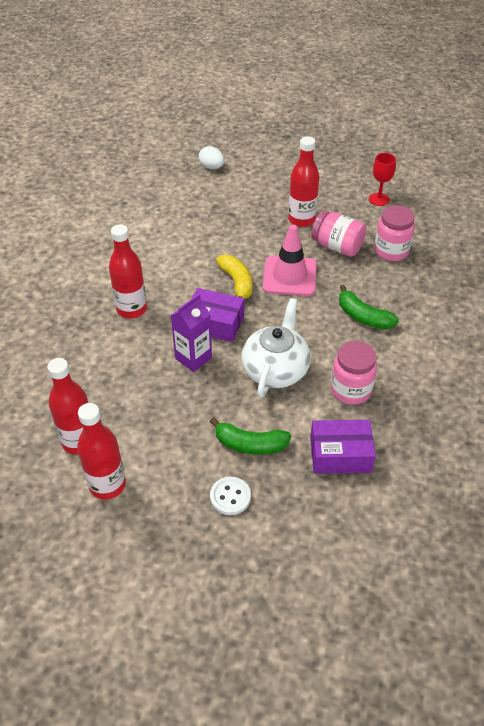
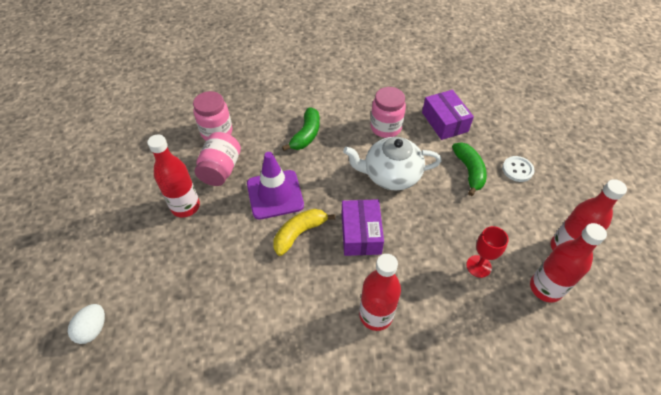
camera: 110 degrees left, 5 degrees up
(193, 358) = (409, 236): purple carton -> none
(289, 276) = (275, 194): pink traffic cone -> purple traffic cone
(378, 199) = (139, 153): red goblet -> red goblet (478, 266)

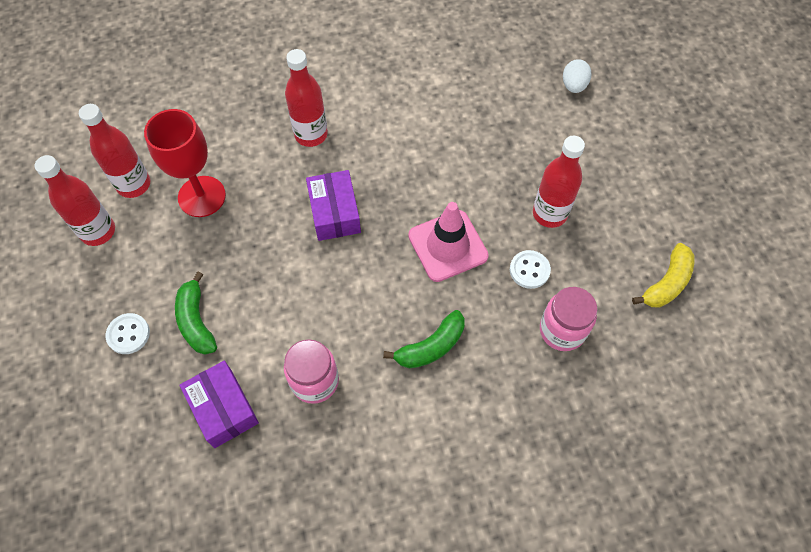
camera: 170 degrees right, 10 degrees up
(221, 169) = (529, 270): pink jar -> white button
(275, 194) = (448, 246): purple traffic cone -> pink traffic cone
(299, 233) = (405, 202): yellow banana -> yellow banana (667, 283)
(306, 135) = (431, 347): green banana -> green banana turned 135 degrees counterclockwise
(391, 175) = (303, 297): white teapot -> none
(478, 266) = (202, 196): red goblet -> red goblet, size x1.74

